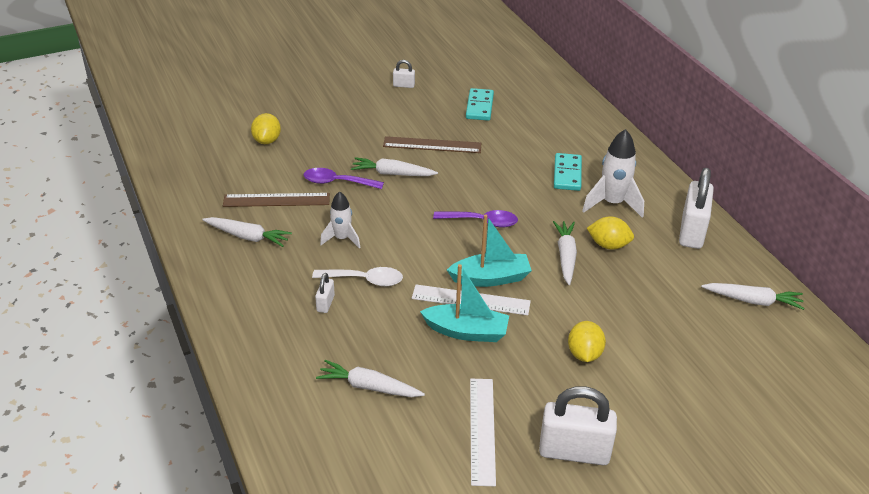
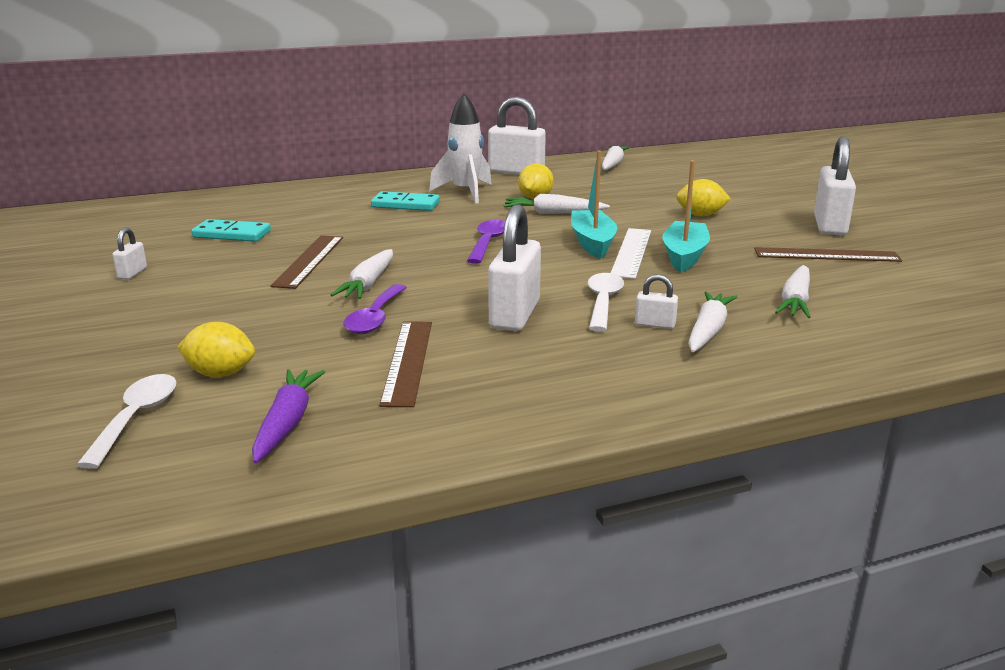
camera: 85 degrees left, 15 degrees down
(213, 169) = (287, 423): none -> purple carrot
(224, 126) = (136, 418): none -> white spoon
(248, 237) = (503, 381): white carrot -> white carrot (708, 331)
(342, 239) = (515, 315): white rocket -> white padlock
(482, 430) = (826, 255): white ruler -> brown ruler

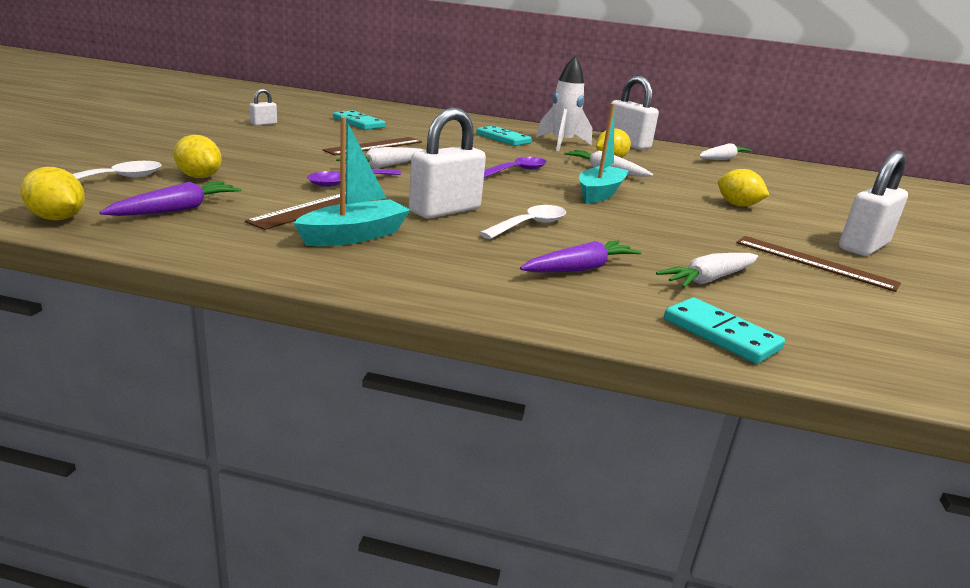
camera: 30 degrees right, 0 degrees up
(192, 491) = (57, 218): none -> yellow lemon
(631, 252) = (621, 207): white ruler -> none
(655, 324) = (542, 250): white padlock -> none
(684, 256) = (664, 222): turquoise boat -> turquoise boat (354, 236)
(708, 331) = (580, 268): white carrot -> purple carrot
(872, 348) = (720, 334): none -> turquoise domino

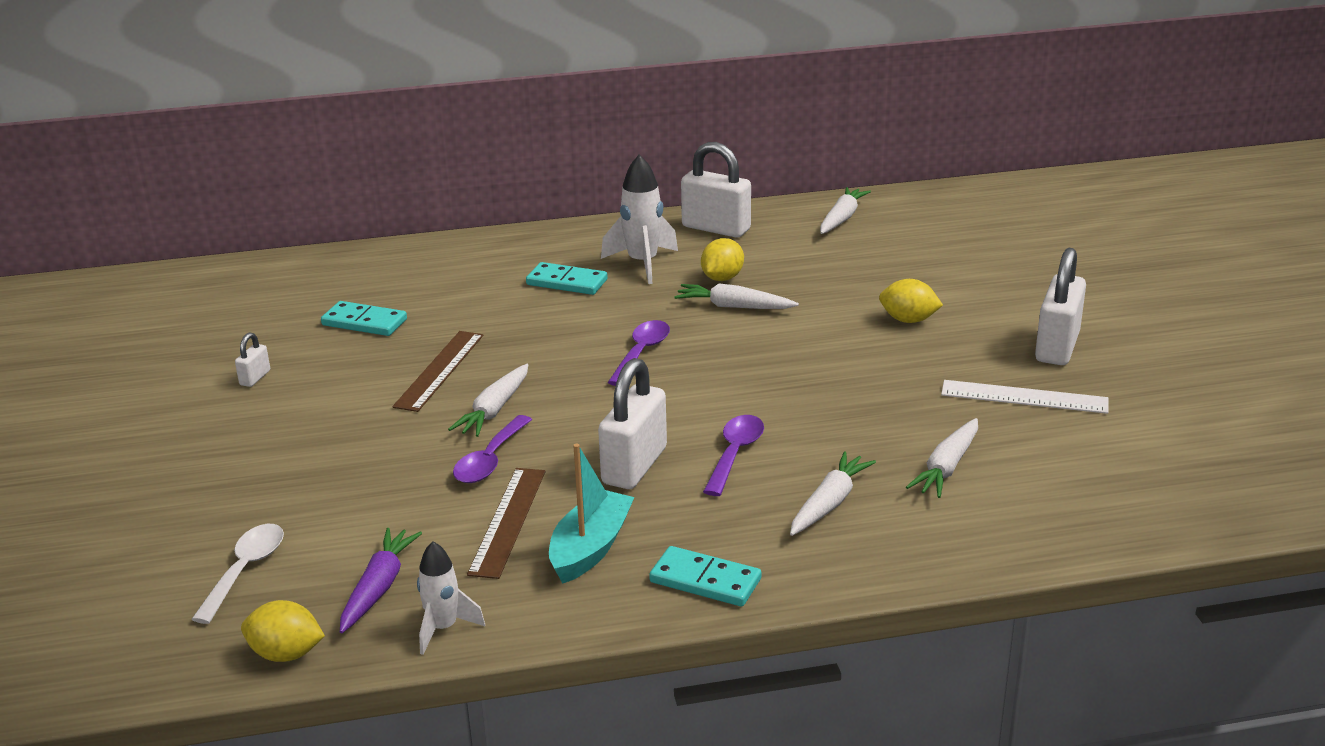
camera: 20 degrees left, 5 degrees up
(182, 240) = (443, 628): none -> white rocket
(199, 177) = (326, 523): yellow lemon -> none
(529, 225) = (735, 454): white spoon -> purple spoon
(580, 268) = (829, 503): purple carrot -> white carrot
(600, 193) = (760, 360): turquoise boat -> none
(720, 334) = (993, 540): turquoise domino -> turquoise domino (705, 581)
(814, 262) = (1024, 397): brown ruler -> white ruler

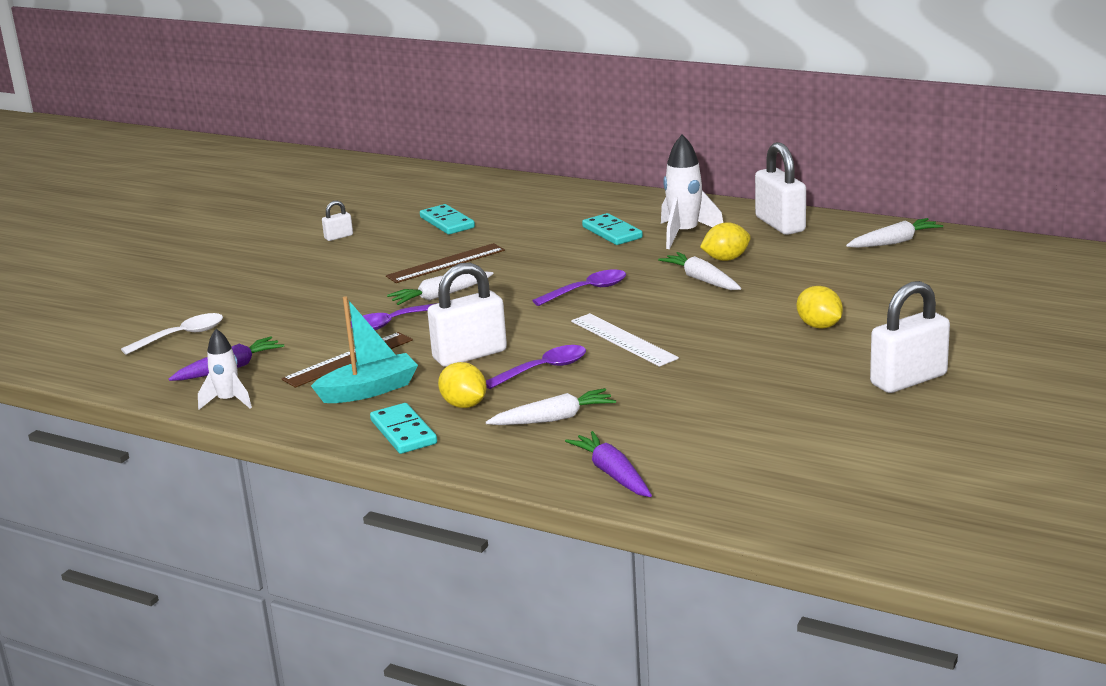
camera: 40 degrees right, 5 degrees down
(286, 654) = (138, 383): yellow lemon -> yellow lemon (464, 405)
(947, 467) = (672, 427): white carrot -> none
(972, 538) = (612, 473): none -> purple carrot
(1024, 397) = (816, 403): white ruler -> white ruler (623, 339)

